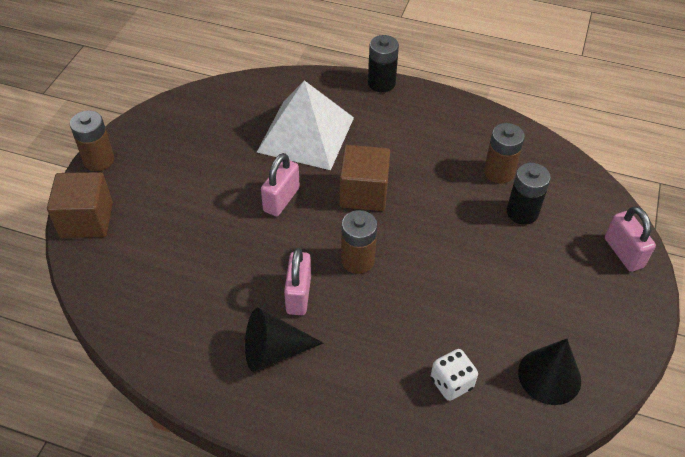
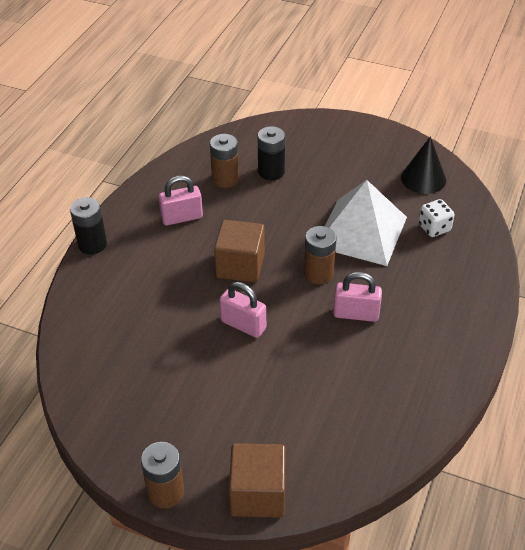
camera: 85 degrees left, 5 degrees down
(274, 351) = (414, 331): black cone -> none
(306, 134) = (156, 304): white pyramid -> white pyramid (361, 231)
(623, 253) = (314, 127): pink padlock -> pink padlock (182, 218)

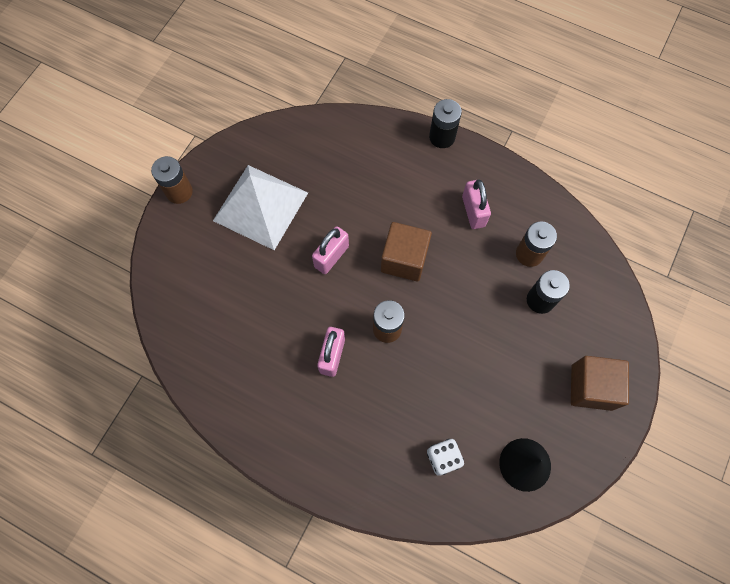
camera: 95 degrees right, 25 degrees up
(258, 494) = (164, 254): brown cube -> brown cube (591, 387)
(361, 231) = (443, 379): white pyramid -> white pyramid (261, 206)

